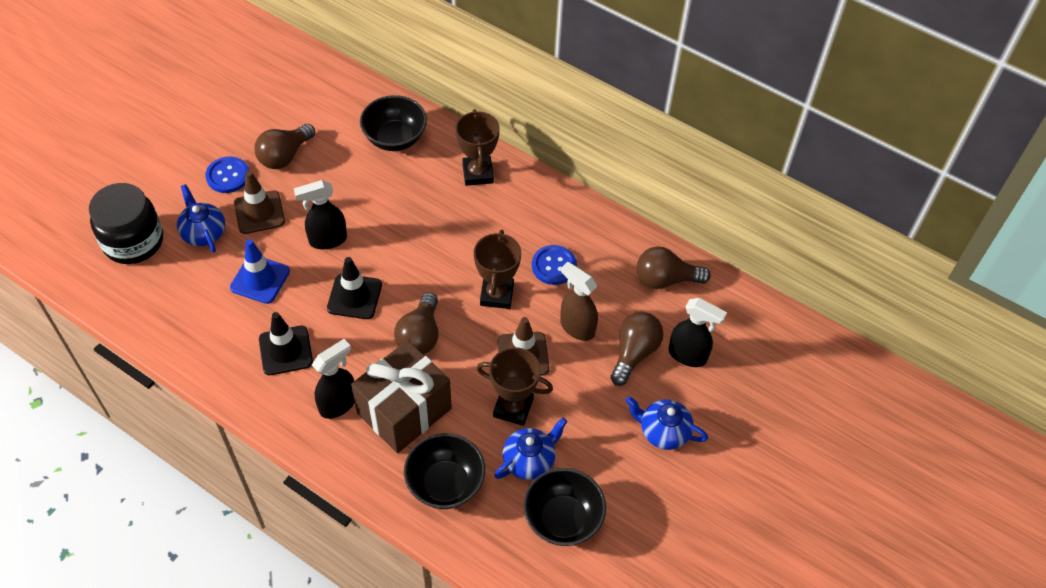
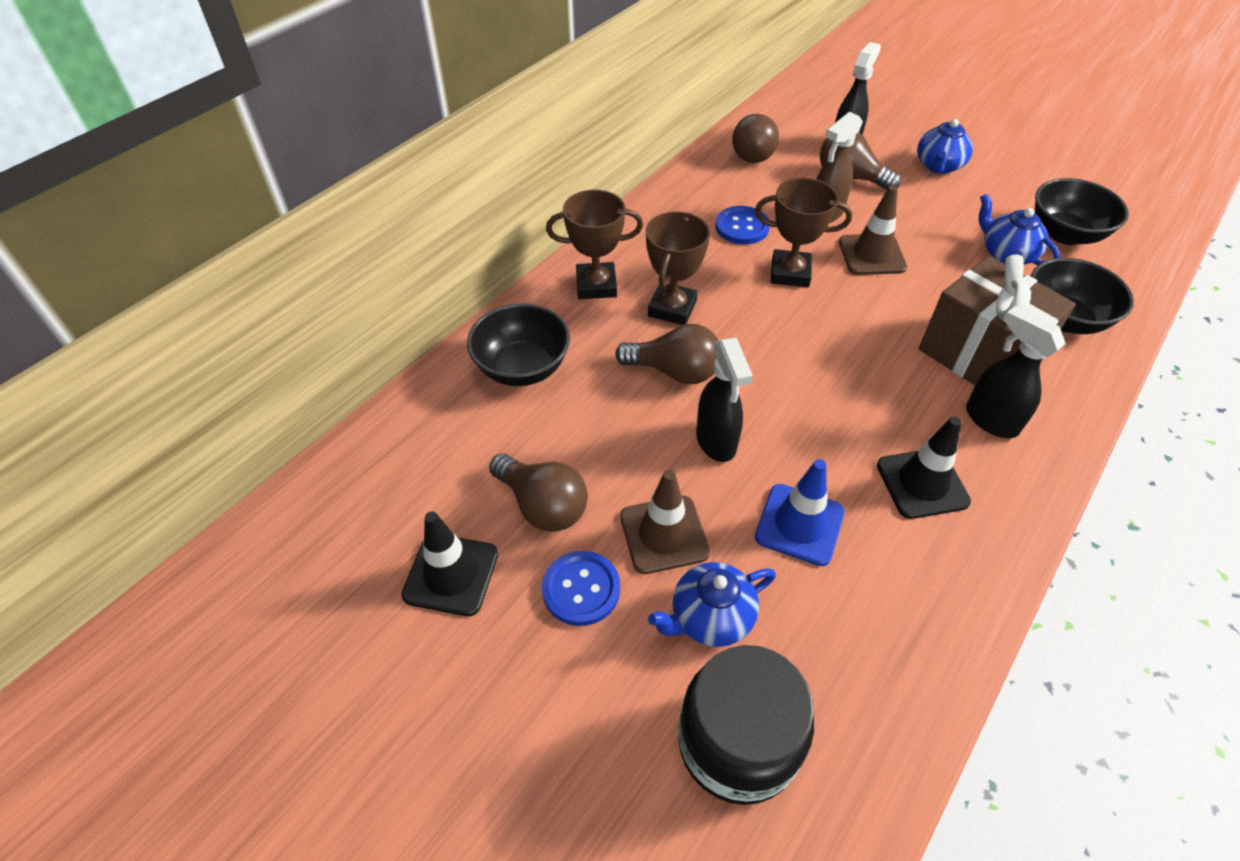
camera: 85 degrees left, 5 degrees down
(354, 297) = (814, 407): black traffic cone -> black traffic cone (451, 574)
(420, 335) = (864, 341): brown light bulb -> brown light bulb (674, 371)
(513, 407) = (944, 264): brown trophy -> brown trophy (672, 308)

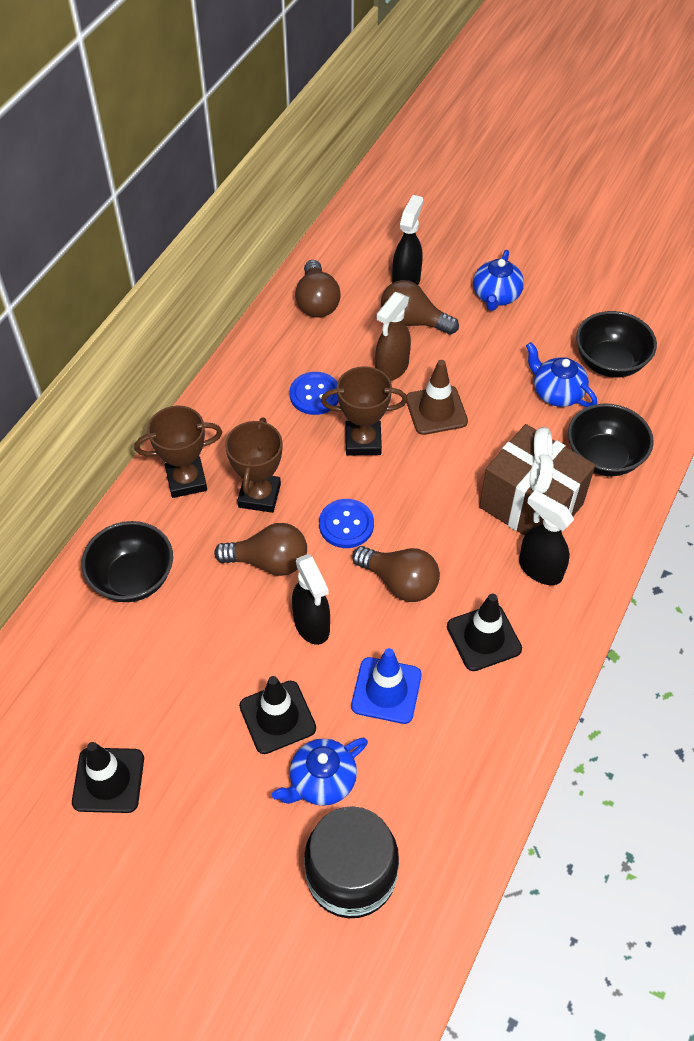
camera: 10 degrees left, 5 degrees up
(543, 505) = (173, 707): brown light bulb -> brown light bulb (400, 582)
(581, 589) = (216, 775): blue button -> blue button (346, 525)
(664, 534) = (277, 717): brown traffic cone -> black traffic cone

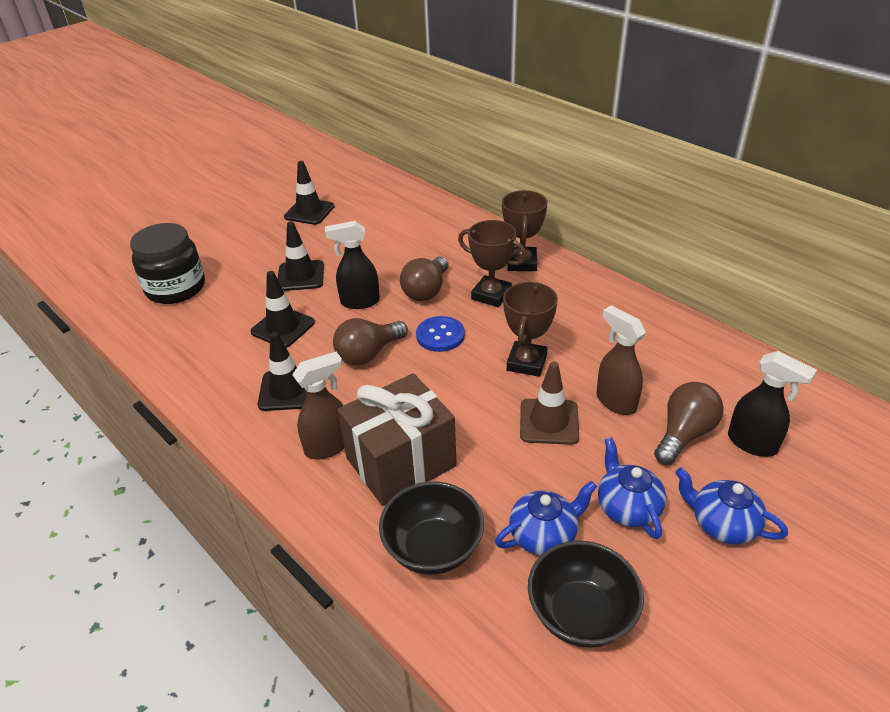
camera: 110 degrees right, 15 degrees down
(133, 578) = (445, 232): black bowl -> none
(315, 394) = (593, 343): blue button -> none
(317, 302) = (722, 366): brown light bulb -> none
(322, 781) = (243, 287): blue teapot -> blue teapot (627, 507)
(386, 690) = (283, 327): blue traffic cone -> black traffic cone
(539, 569) = (328, 446): black spray bottle -> brown spray bottle

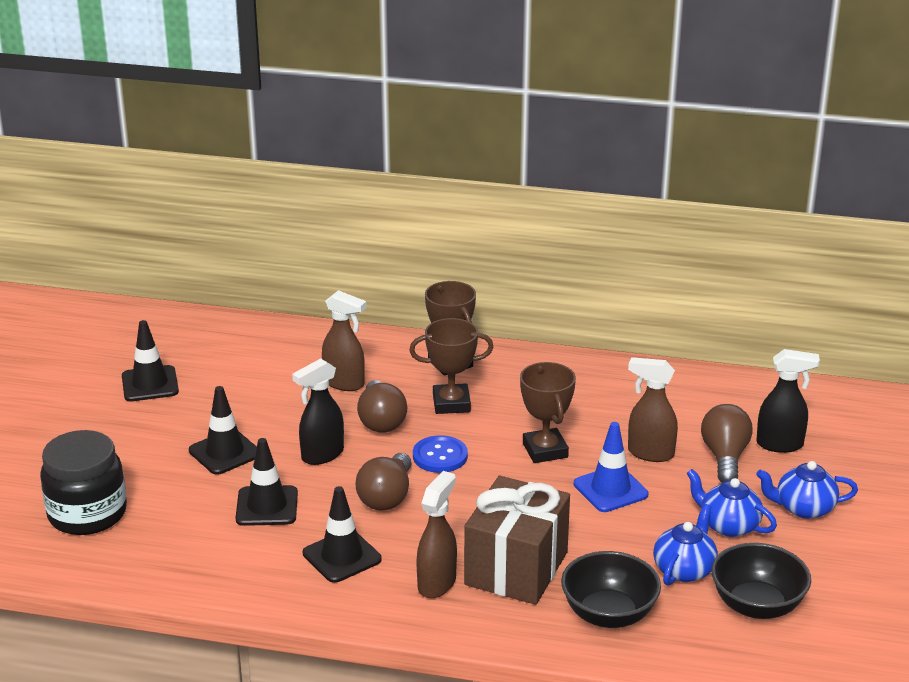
camera: 35 degrees left, 10 degrees down
(431, 253) = (344, 383): none -> brown spray bottle
(549, 422) = (610, 489): brown traffic cone -> blue traffic cone

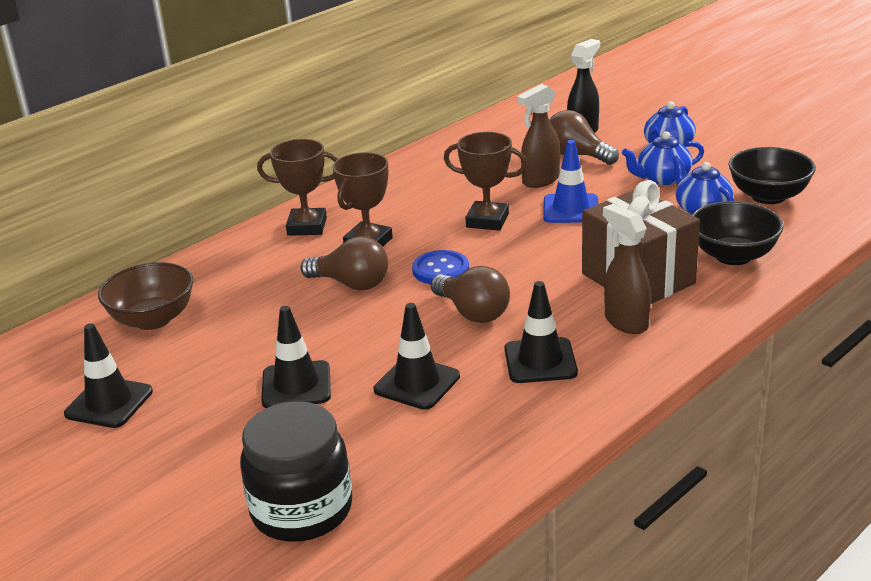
camera: 55 degrees left, 0 degrees up
(260, 354) = (153, 319): none -> brown bowl
(322, 455) = (368, 329): black spray bottle -> none
(344, 383) = (266, 286): brown spray bottle -> none

